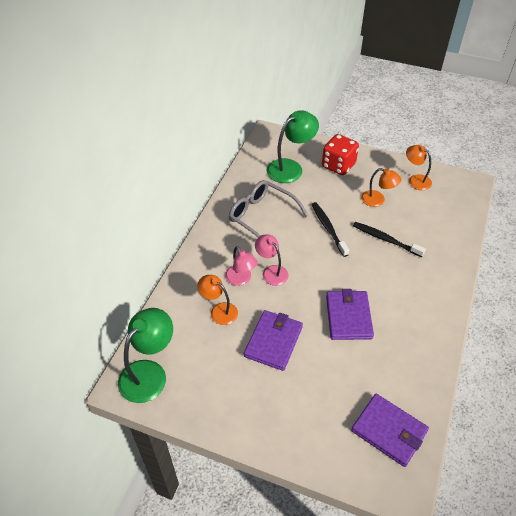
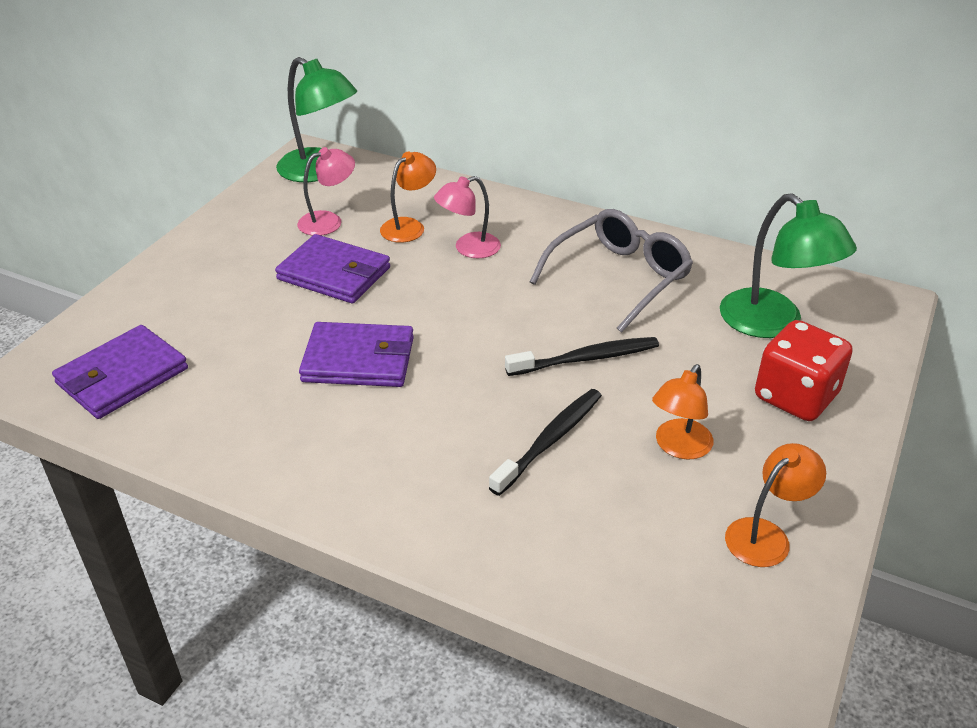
camera: 95 degrees right, 10 degrees down
(271, 271) = (481, 280): pink lamp -> pink lamp (328, 221)

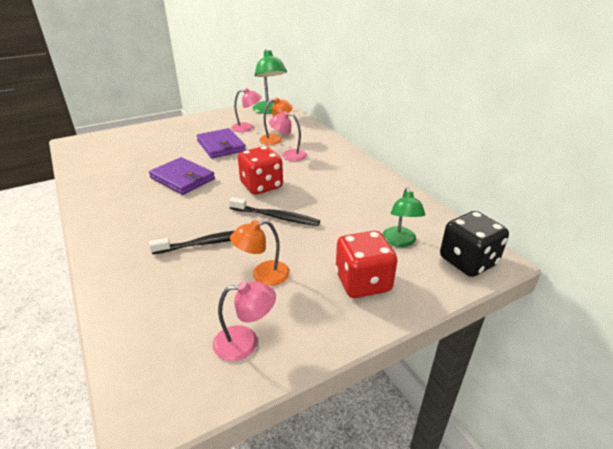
camera: 35 degrees right, 5 degrees down
(122, 376) = (100, 153): purple wallet -> none
(500, 319) = (261, 186): none -> red dice
(619, 277) = (343, 190): grey glasses -> none
(766, 535) = (245, 342): orange lamp -> pink lamp
(773, 323) = (400, 242): green lamp -> green lamp, size x0.62
(866, 315) = (468, 261): none -> black dice

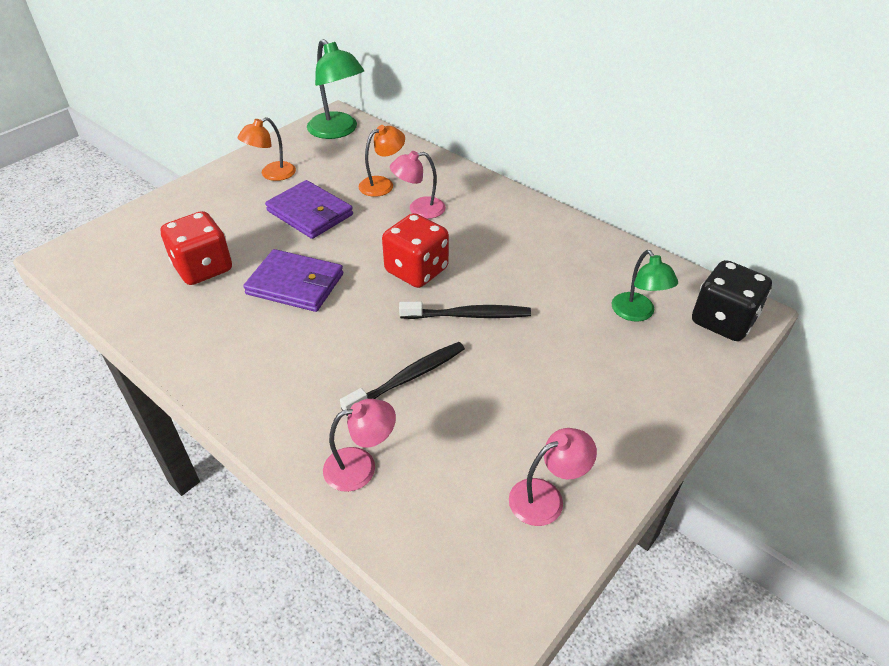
camera: 20 degrees left, 10 degrees up
(247, 128) = (325, 171): pink lamp -> pink lamp (361, 466)
(263, 275) = (508, 405): orange lamp -> orange lamp (272, 174)
(363, 282) = (627, 381): red dice -> red dice (203, 268)

